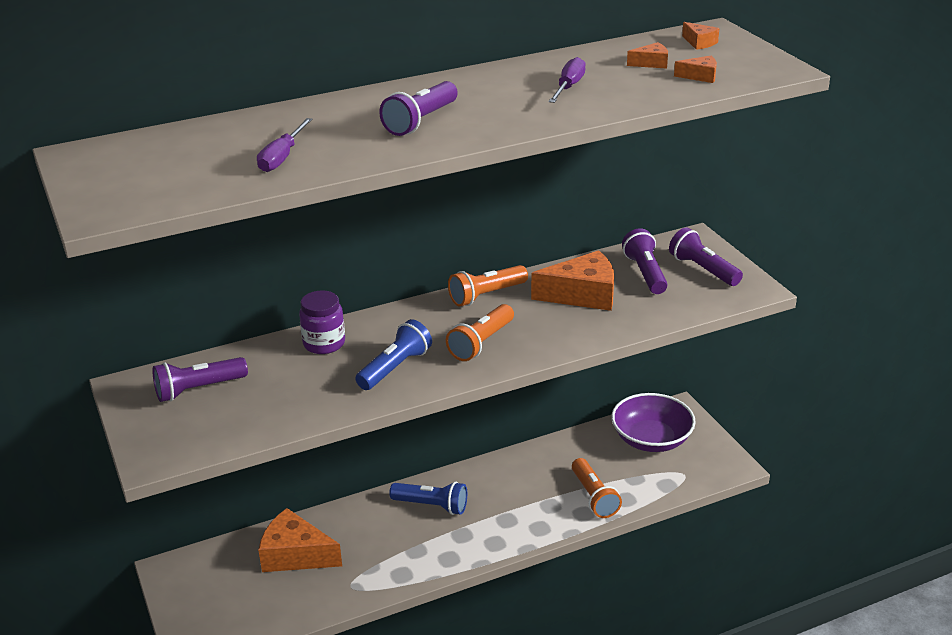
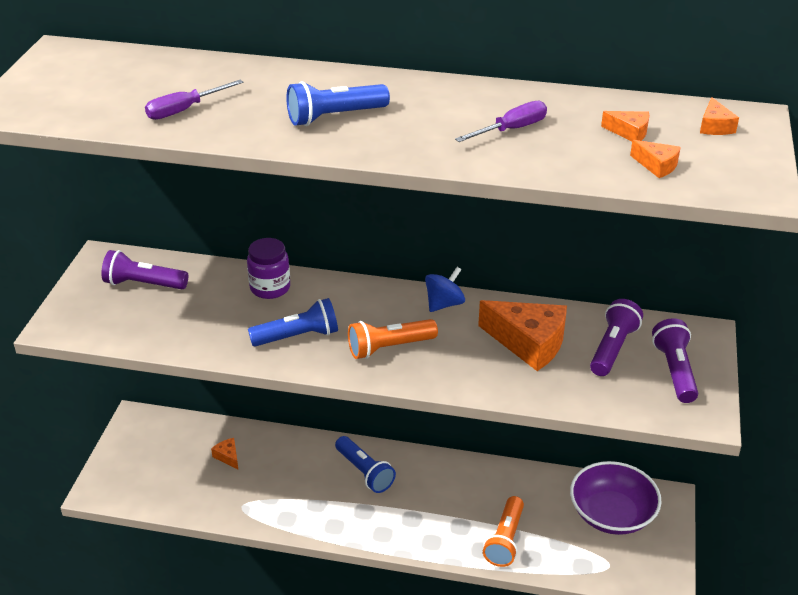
camera: 35 degrees right, 5 degrees up
(295, 555) = (228, 457): orange cheese -> orange cheese, size x0.45
(420, 121) = (334, 117): purple flashlight -> blue flashlight
(486, 295) = (444, 304): orange flashlight -> blue spinning top

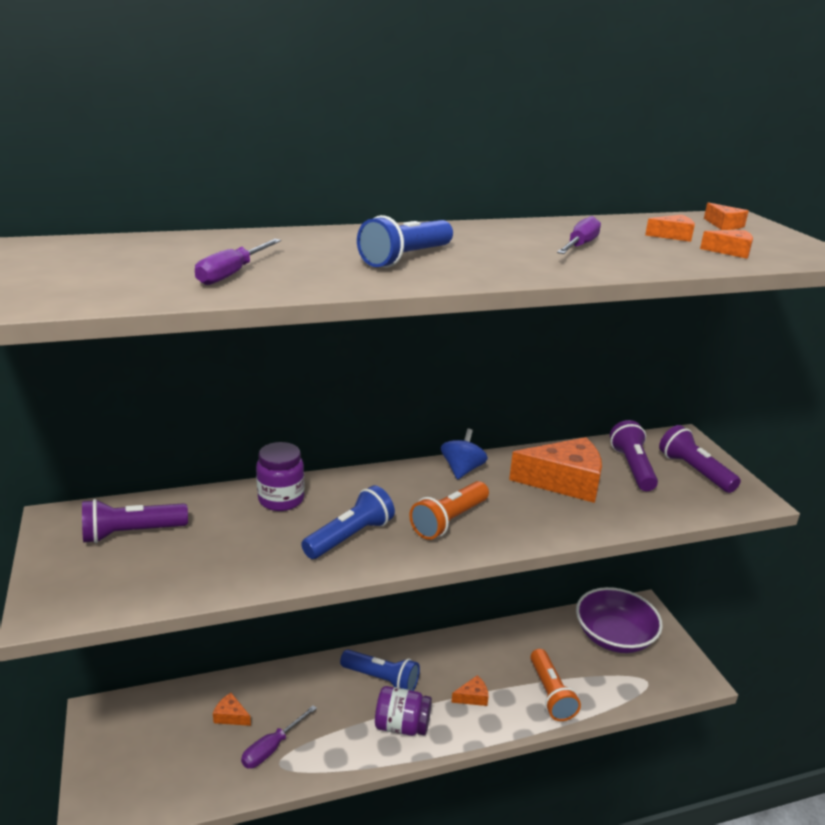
camera: 30 degrees left, 10 degrees down
(243, 492) = (272, 748): none -> purple screwdriver
(355, 515) = (402, 725): none -> purple jar
(432, 516) = (472, 697): none -> orange cheese

